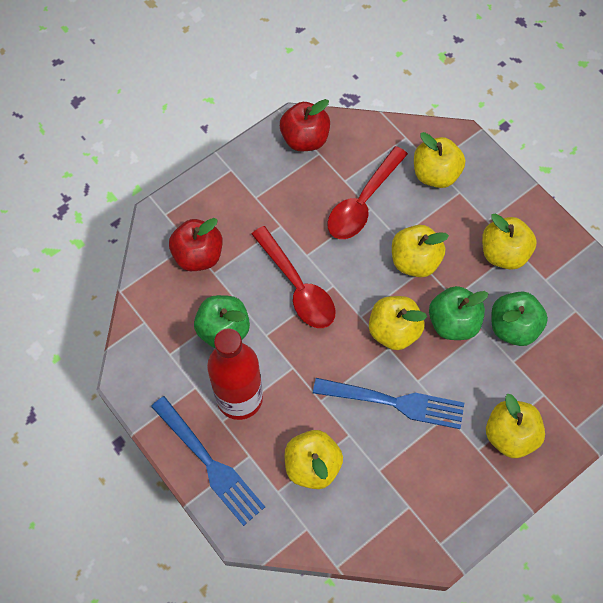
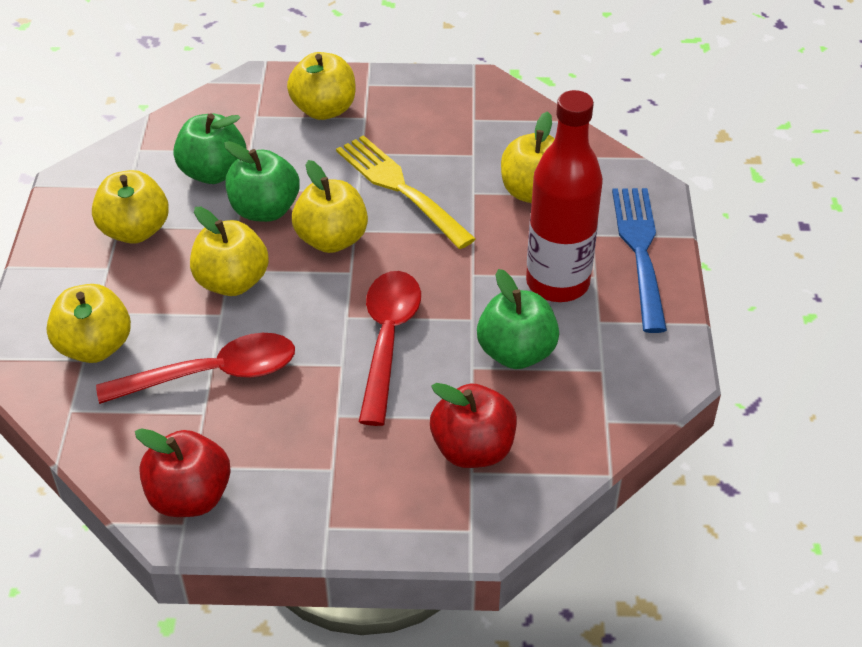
camera: 140 degrees left, 20 degrees down
(393, 402) = (401, 189): blue fork -> yellow fork

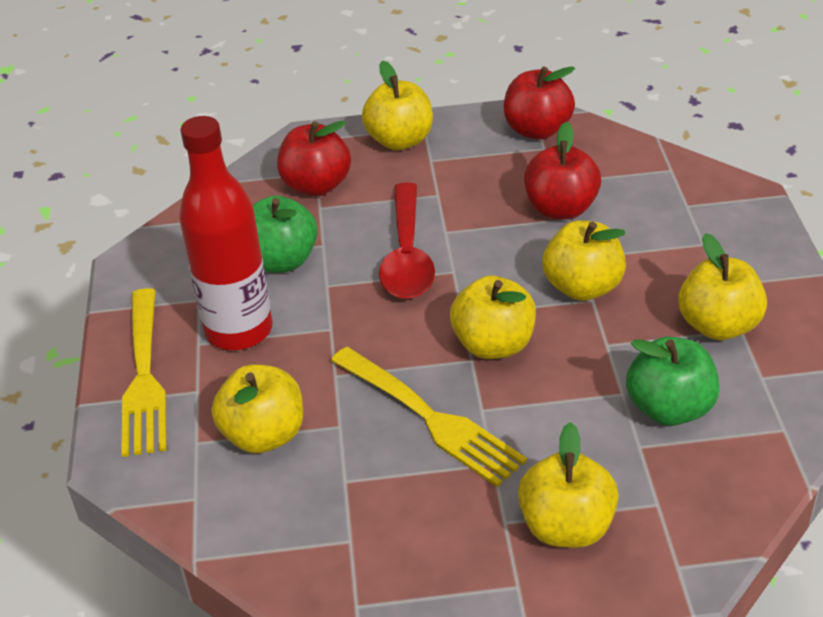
camera: 175 degrees right, 5 degrees down
(95, 347) = (683, 215): yellow apple -> yellow apple (400, 140)
(213, 374) = (561, 209): red spoon -> red apple
(264, 210) = (584, 369): green apple -> none
(640, 252) = (143, 376): blue fork -> yellow fork

